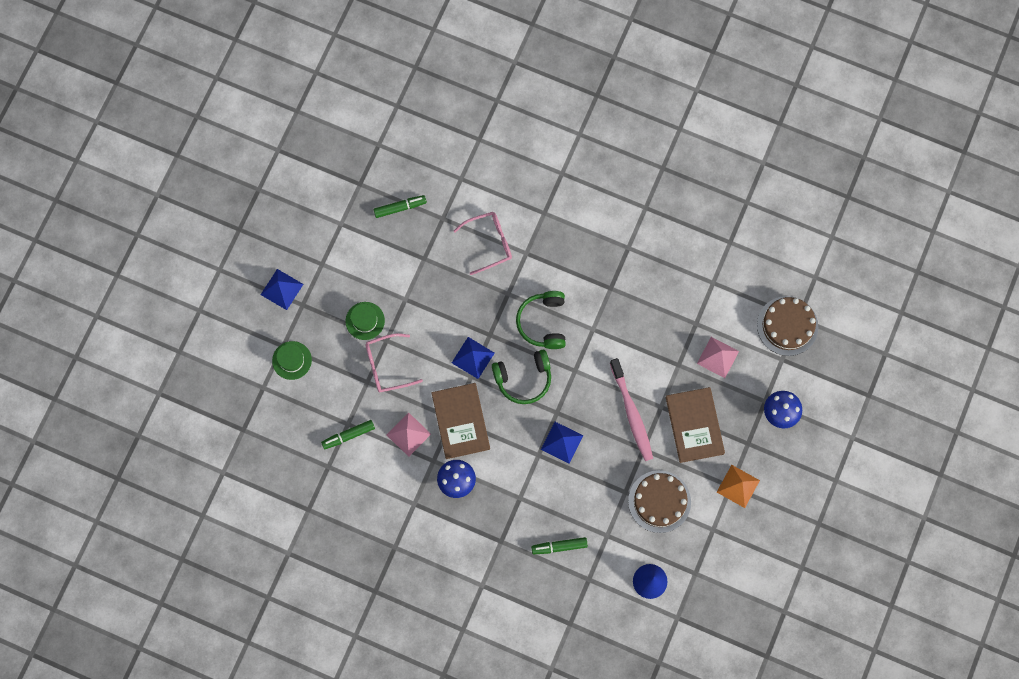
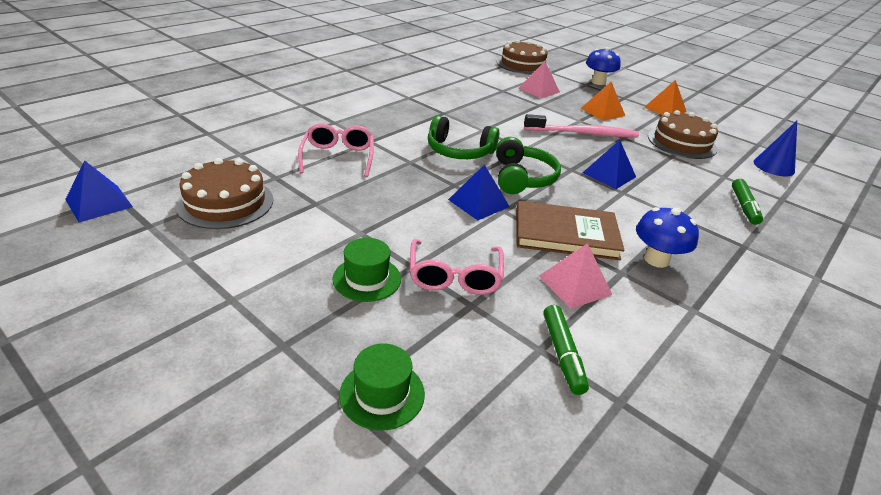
camera: 75 degrees left, 40 degrees down
(281, 289) = (229, 366): blue pyramid -> blue pyramid (99, 203)
(400, 208) = (225, 202): green marker -> brown cake
(694, 425) = (602, 112): brown book -> orange pyramid

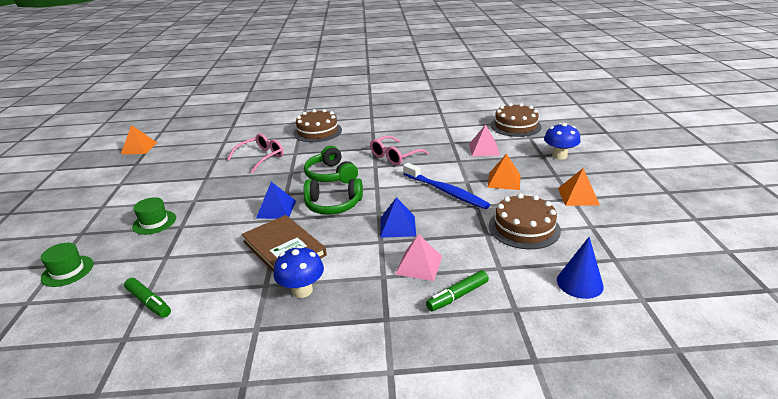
camera: 50 degrees right, 5 degrees down
(99, 203) = (139, 148): blue pyramid -> orange pyramid
(225, 202) = (175, 164): brown cake -> brown cake (317, 131)
(454, 276) = (186, 240): pink glasses -> pink glasses (395, 156)
(522, 178) = (333, 205): green headphones -> green headphones turned 45 degrees clockwise
(562, 354) = (149, 302): green marker -> green marker turned 90 degrees counterclockwise
(575, 285) = (227, 276): pink pyramid -> pink pyramid (419, 265)
(583, 133) = (446, 191): pink toothbrush -> blue toothbrush

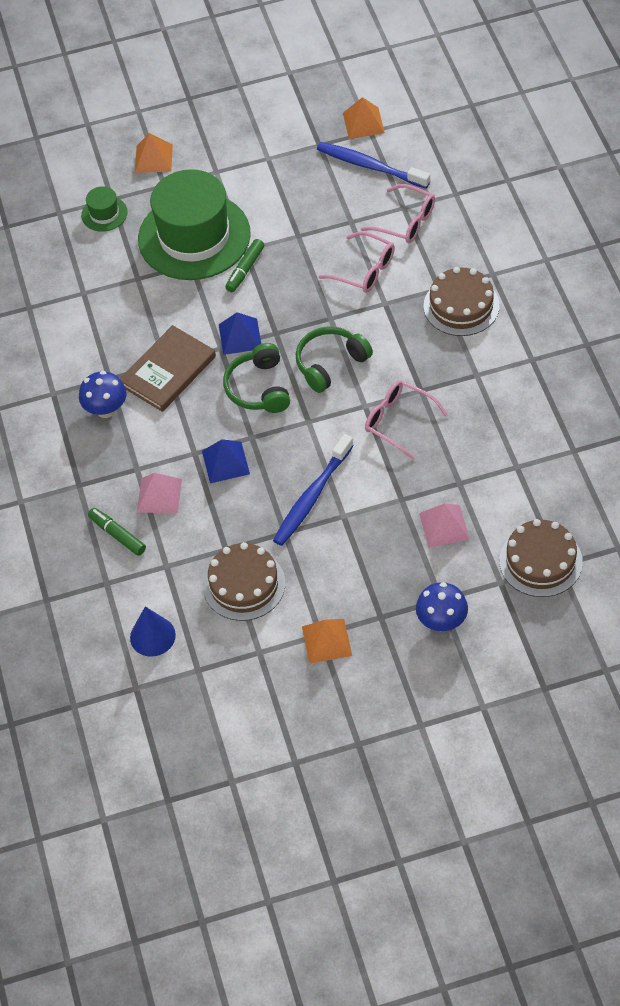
camera: 80 degrees right, 25 degrees up
(149, 302) = (72, 301): green marker -> green marker (245, 270)
(154, 222) = (194, 236): green hat -> green hat, size x2.40
(178, 149) = (370, 166): none -> blue toothbrush
(236, 142) = (405, 222): none -> pink glasses
(504, 181) = (353, 557): orange pyramid -> orange pyramid (153, 158)

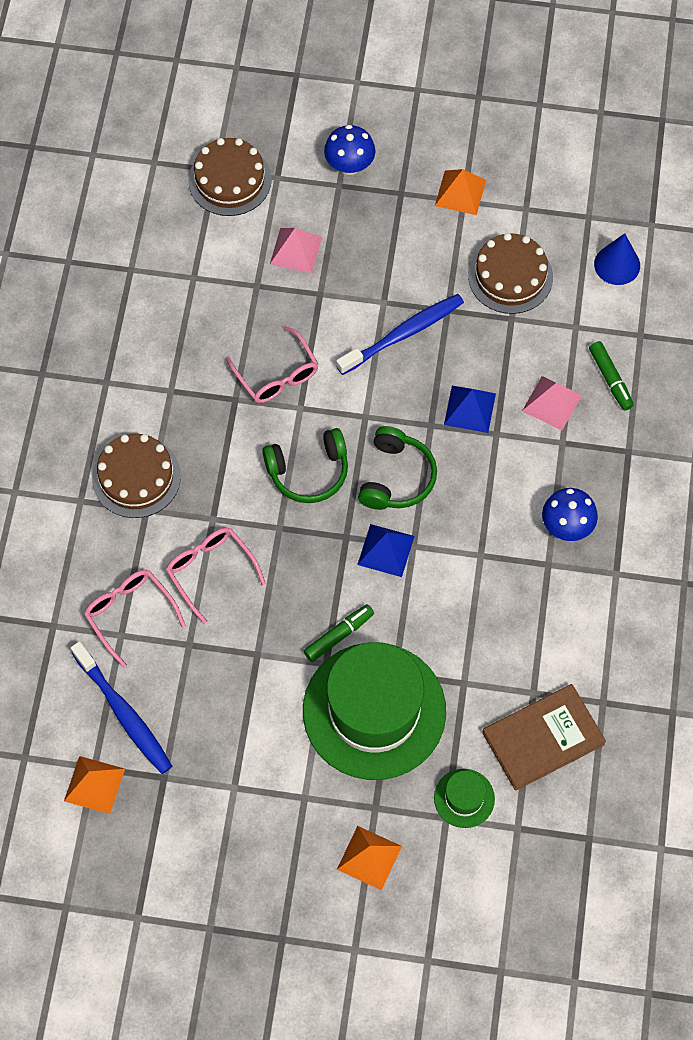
camera: 160 degrees left, 10 degrees up
(168, 371) = (481, 543): brown book -> brown book (543, 738)

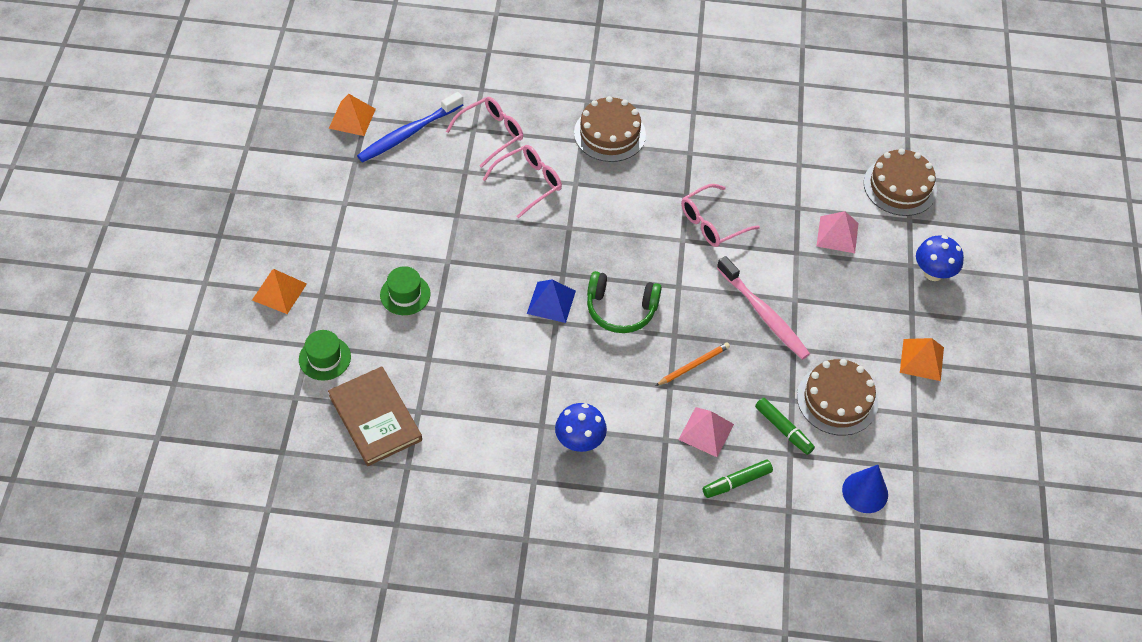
camera: 85 degrees right, 10 degrees down
(308, 472) = (622, 247): green headphones -> none
(339, 635) = (472, 269): green marker -> green marker (783, 429)
(374, 711) = (405, 294): green hat -> green hat, size x0.42
(403, 334) = (764, 314): blue toothbrush -> pink toothbrush
(469, 409) = (693, 365): blue pyramid -> orange pencil

